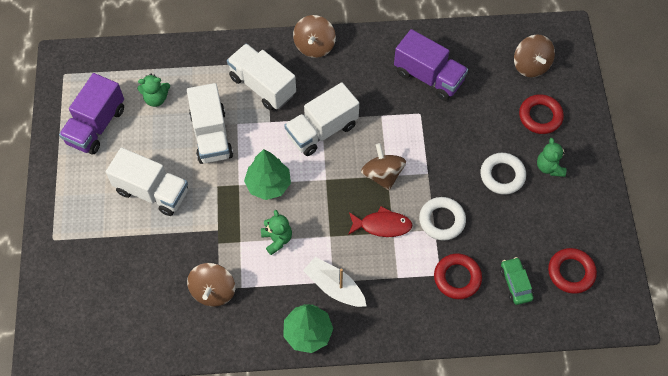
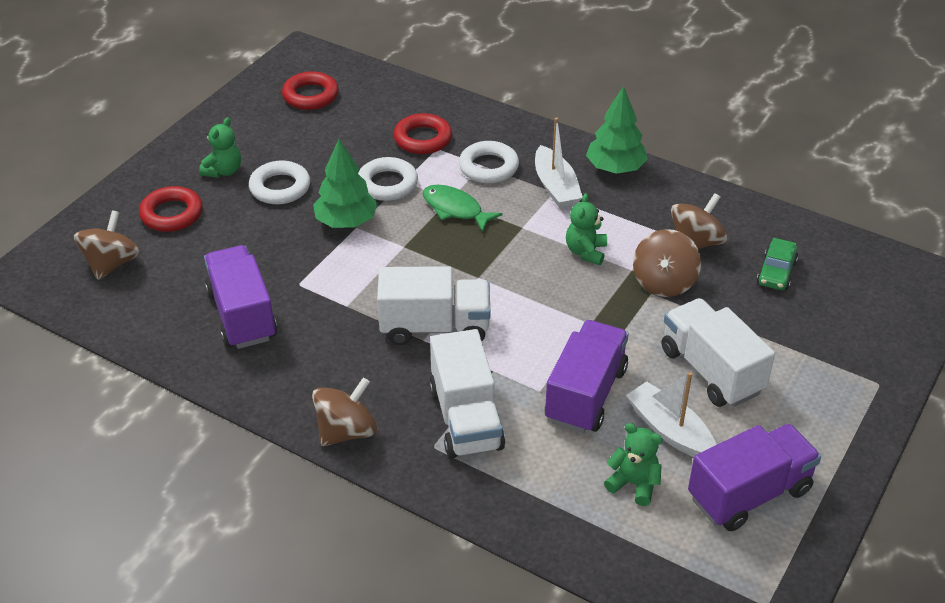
camera: 145 degrees left, 20 degrees down
(154, 139) = (670, 430): none -> white boat
(211, 135) = (585, 394): white truck -> purple truck
(268, 184) = (553, 306): green tree -> green tree (346, 222)
(382, 175) = (408, 250): brown spinning top -> brown spinning top (664, 282)
(382, 225) = (455, 209): red fish -> green fish
(392, 278) = (488, 167): none -> white ring
(515, 283) = (371, 111): green car -> green car (776, 272)

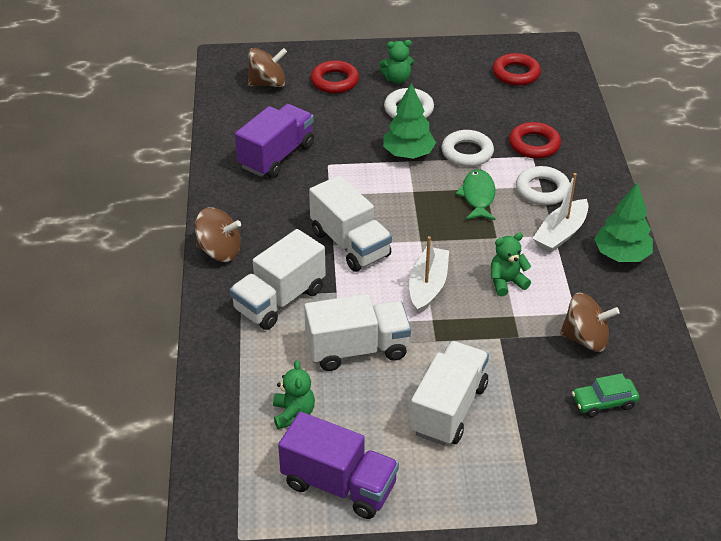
camera: 55 degrees right, 0 degrees up
(585, 394) = (357, 349): purple truck -> white truck
(664, 282) = (519, 340): brown spinning top -> none
(670, 430) = (363, 411): white boat -> white boat (428, 286)

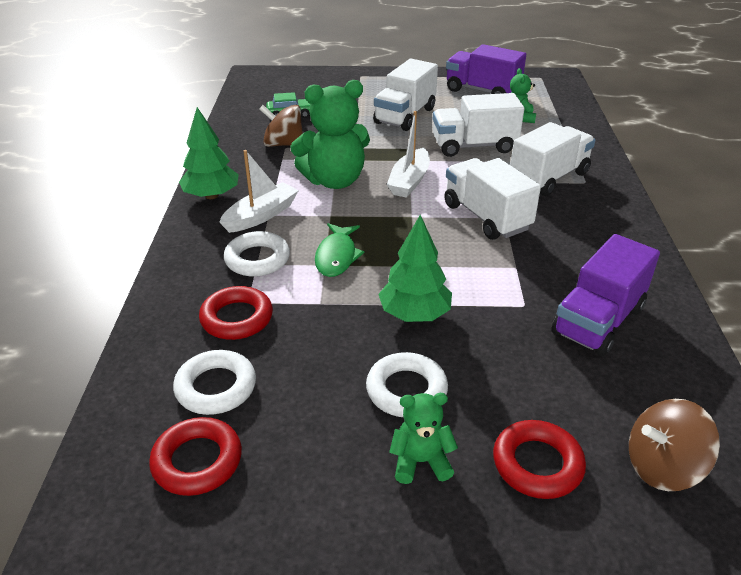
camera: 175 degrees left, 5 degrees down
(220, 251) = (624, 217): brown spinning top -> none
(467, 153) = (333, 311): white ring -> white ring (216, 387)
(506, 282) = (334, 181): green teddy bear -> green teddy bear, size x1.93

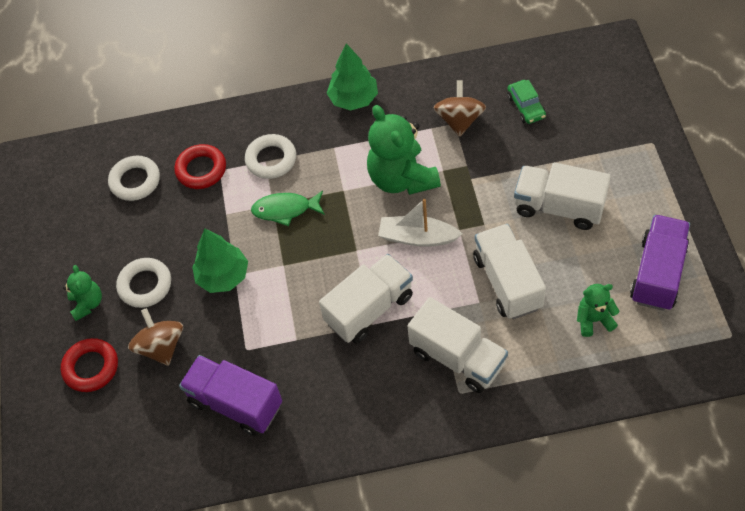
camera: 85 degrees right, 20 degrees up
(197, 461) = (78, 193): red ring -> none
(261, 215) = (331, 142): white boat -> none
(662, 466) = (95, 441): brown spinning top -> brown spinning top (161, 347)

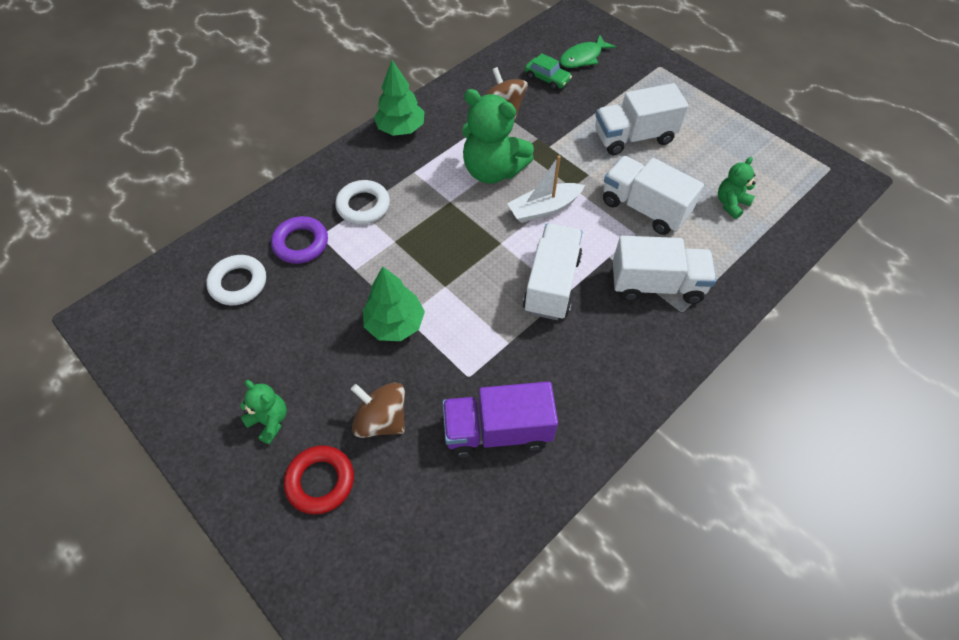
camera: 40 degrees left, 0 degrees up
(145, 285) = (321, 371): white ring -> none
(201, 170) = (301, 243): red ring -> purple ring
(285, 210) = (410, 240): green fish -> green fish (583, 58)
(657, 273) = (744, 150): purple truck -> none

